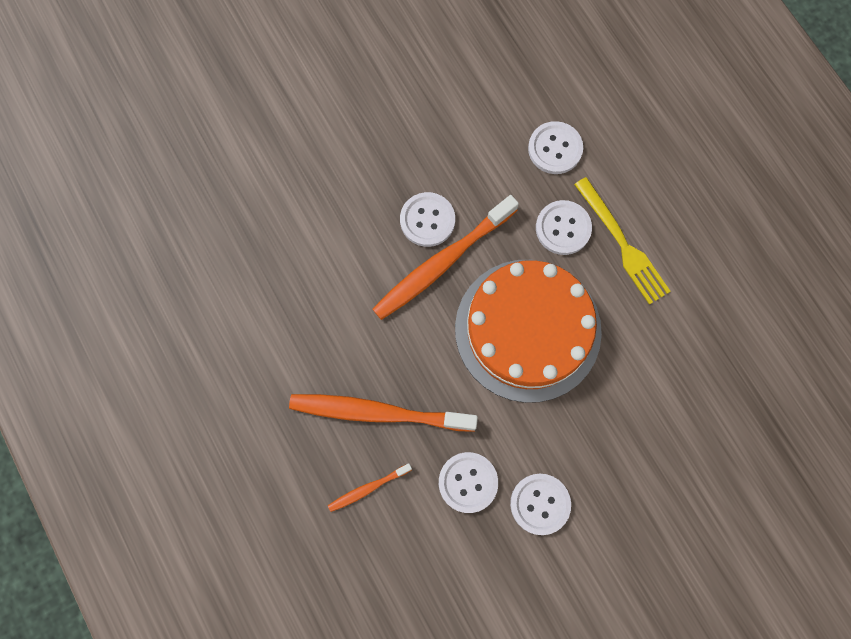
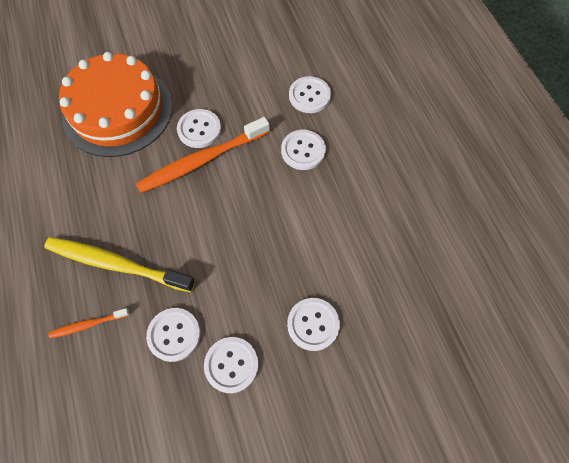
camera: 10 degrees right, 10 degrees down
(379, 413) = (117, 264): orange toothbrush -> yellow toothbrush
(528, 330) = (256, 220): orange cake -> orange cake (117, 110)
(619, 443) = (313, 324): none -> white button
(623, 245) = (348, 170): yellow fork -> none

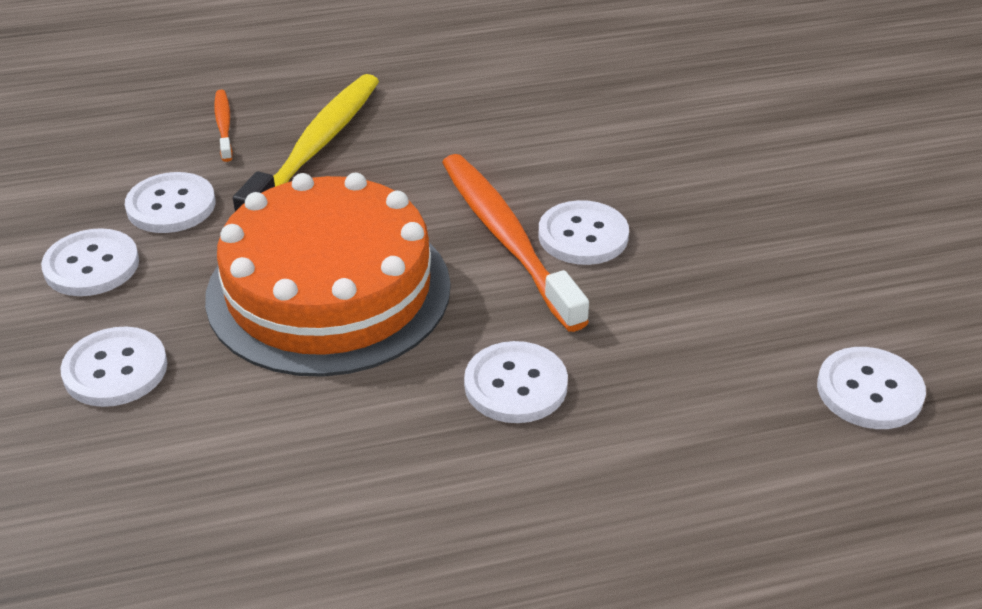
camera: 95 degrees right, 25 degrees down
(117, 110) = (632, 138): orange cake -> orange cake (328, 290)
(309, 96) = (676, 408): white button -> white button (869, 391)

